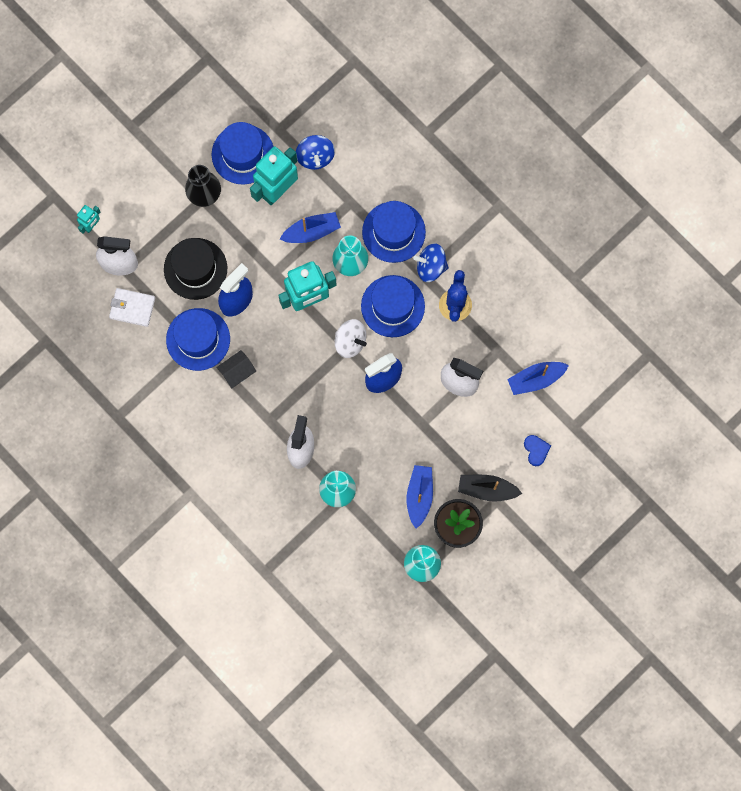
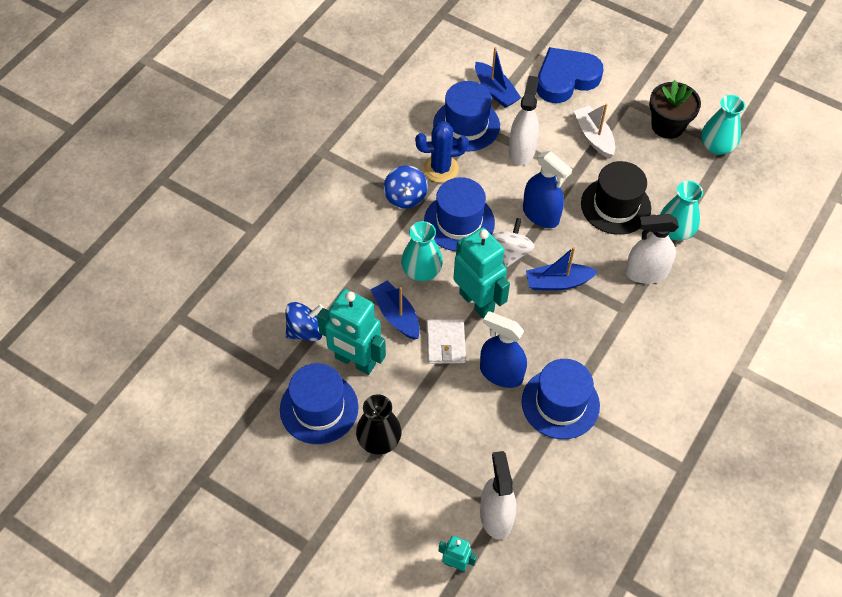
camera: 105 degrees left, 20 degrees down
(132, 308) = (547, 486): white wallet -> white wallet (445, 343)
(195, 268) = (476, 427): black hat -> black hat (615, 206)
(237, 372) = (584, 354): black house -> none
(393, 232) = (375, 237): blue hat -> blue hat (466, 125)
(419, 496) = (649, 161): blue boat -> blue boat (558, 282)
(459, 454) = (594, 137): none -> white boat
(487, 489) = (619, 109): black boat -> none
(536, 450) = (566, 79): blue heart -> blue heart, size x2.24

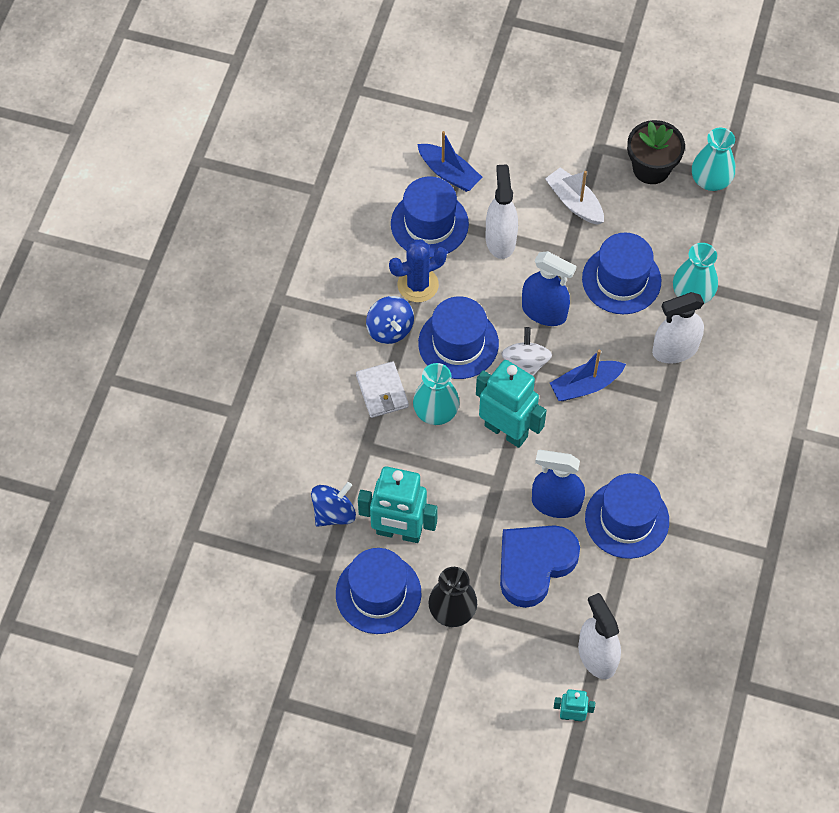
camera: 15 degrees left, 5 degrees up
(396, 315) = (425, 469): blue boat -> none
(445, 343) = (487, 485): white wallet -> white wallet (382, 391)
(566, 79) = (523, 138): blue heart -> blue heart (534, 565)
(615, 206) = (621, 280): black hat -> blue hat

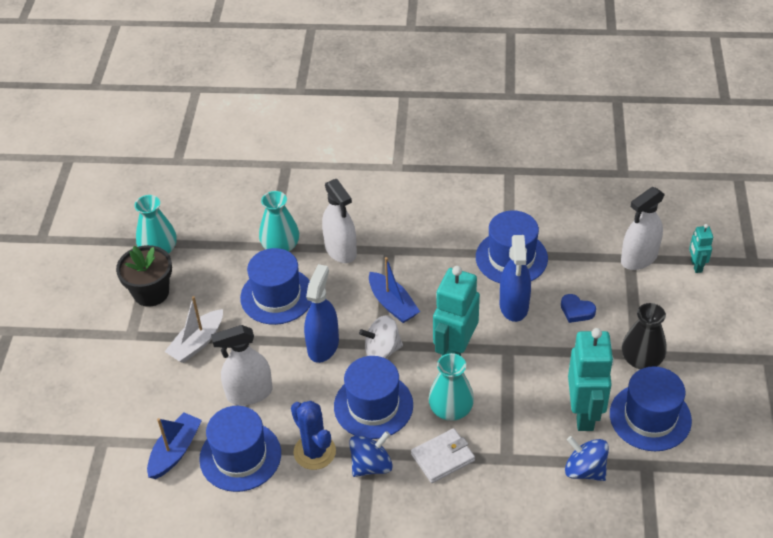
camera: 100 degrees left, 15 degrees down
(534, 565) = (576, 311): blue heart -> blue heart, size x0.45

